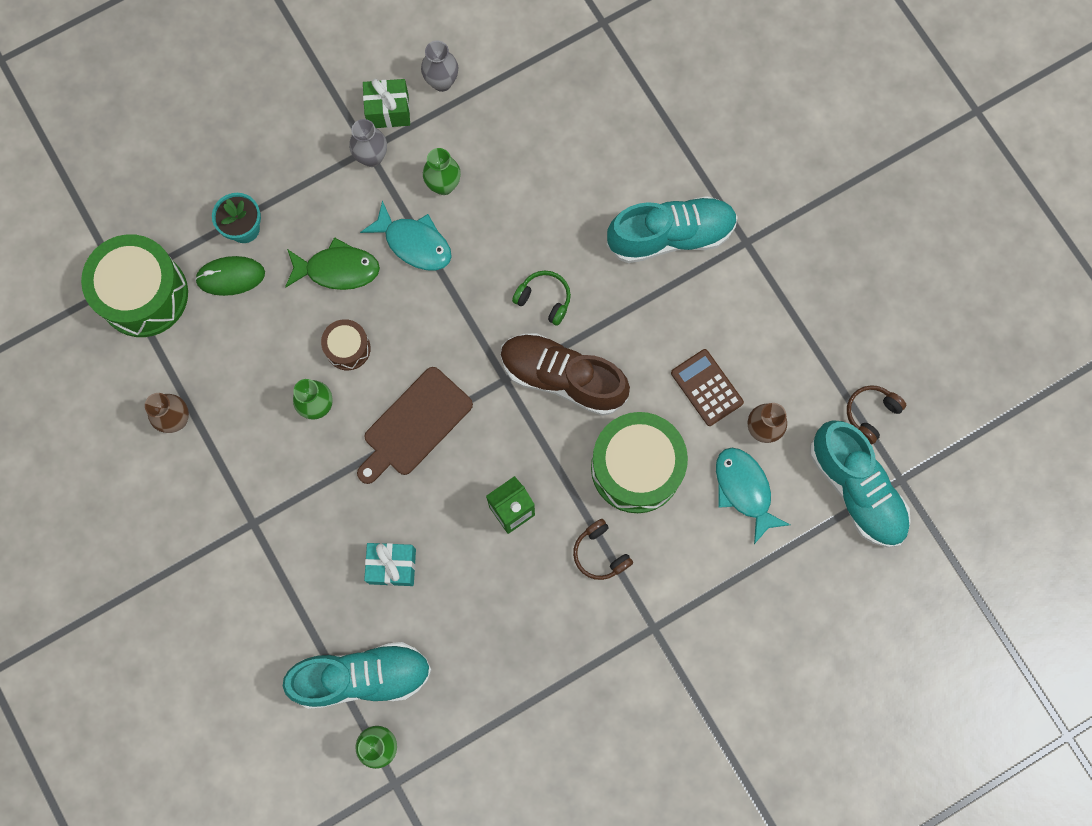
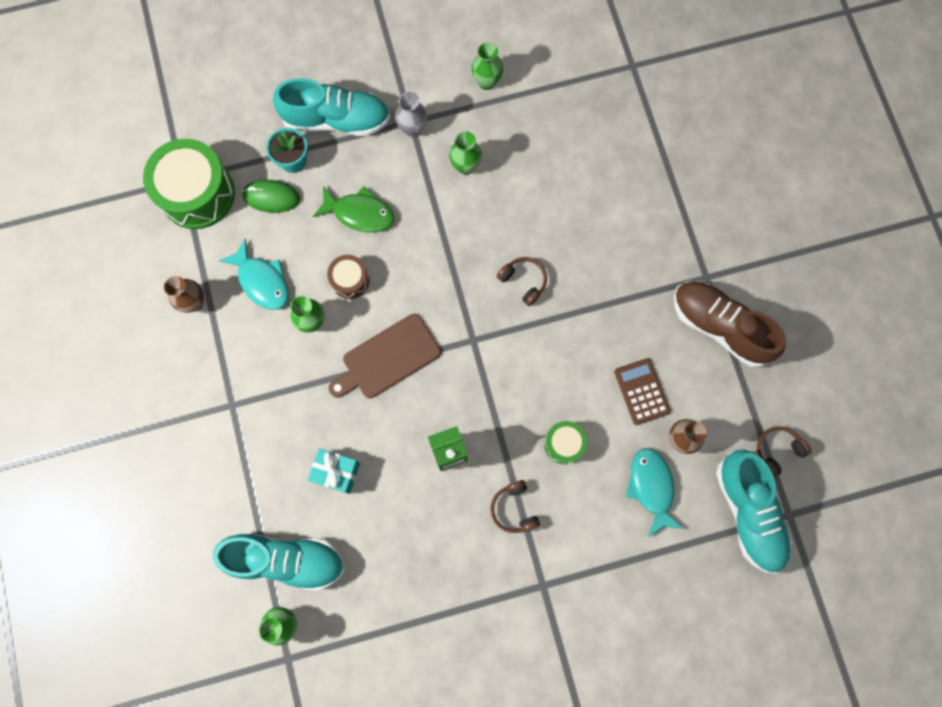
camera: 15 degrees right, 0 degrees up
(388, 111) = (436, 95): green gift -> none
(414, 243) = (428, 207): turquoise fish -> turquoise fish (262, 281)
(442, 82) = (486, 82): grey vase -> green vase
(544, 299) = (523, 281): green headphones -> brown headphones
(562, 378) = (521, 351): brown shoe -> brown shoe (720, 326)
(636, 468) = (564, 444): green drum -> green drum, size x0.50
(670, 236) = (643, 256): turquoise shoe -> turquoise shoe (336, 120)

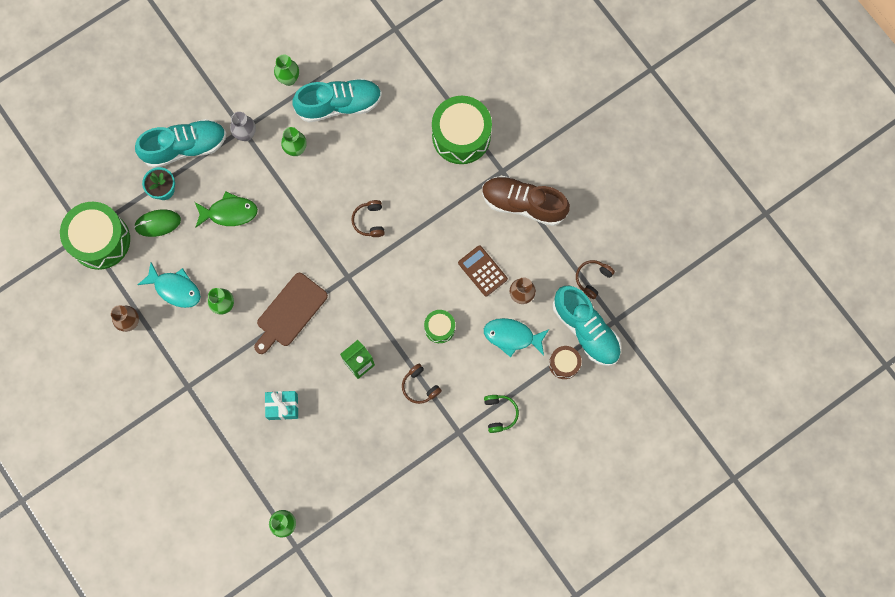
camera: 20 degrees left, 0 degrees up
(286, 559) = (269, 480): turquoise shoe -> turquoise shoe (339, 104)
(350, 280) = (241, 265): brown drum -> brown drum (564, 364)
(523, 281) = (369, 221): brown headphones -> brown headphones turned 120 degrees counterclockwise
(603, 581) = (499, 413): none -> green headphones
(651, 487) = (512, 336): turquoise fish -> turquoise fish turned 45 degrees counterclockwise
(670, 218) = (461, 136): none -> green drum

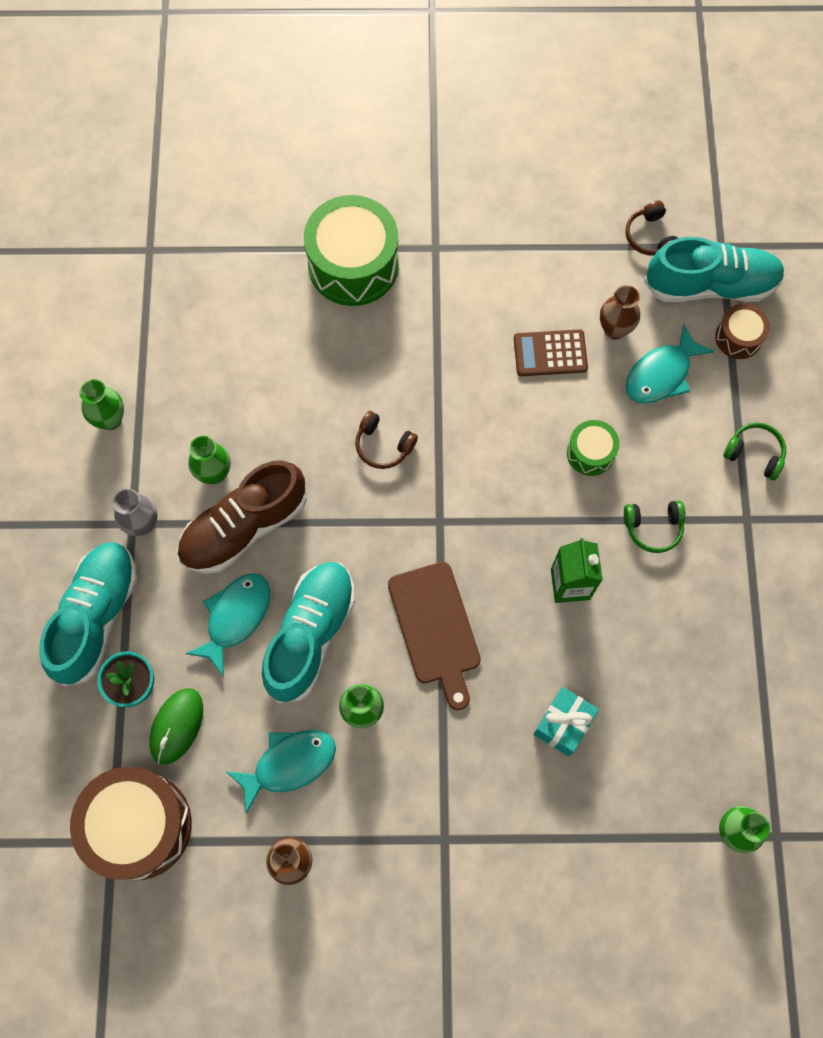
camera: 55 degrees left, 5 degrees down
(100, 240) = (139, 825): green drum -> brown drum
(229, 212) = (235, 617): green fish -> turquoise fish
(339, 104) = (196, 381): turquoise shoe -> turquoise shoe (310, 635)
(420, 386) = (653, 527): brown headphones -> green headphones
(523, 204) = (497, 251): brown shoe -> brown shoe (244, 527)

